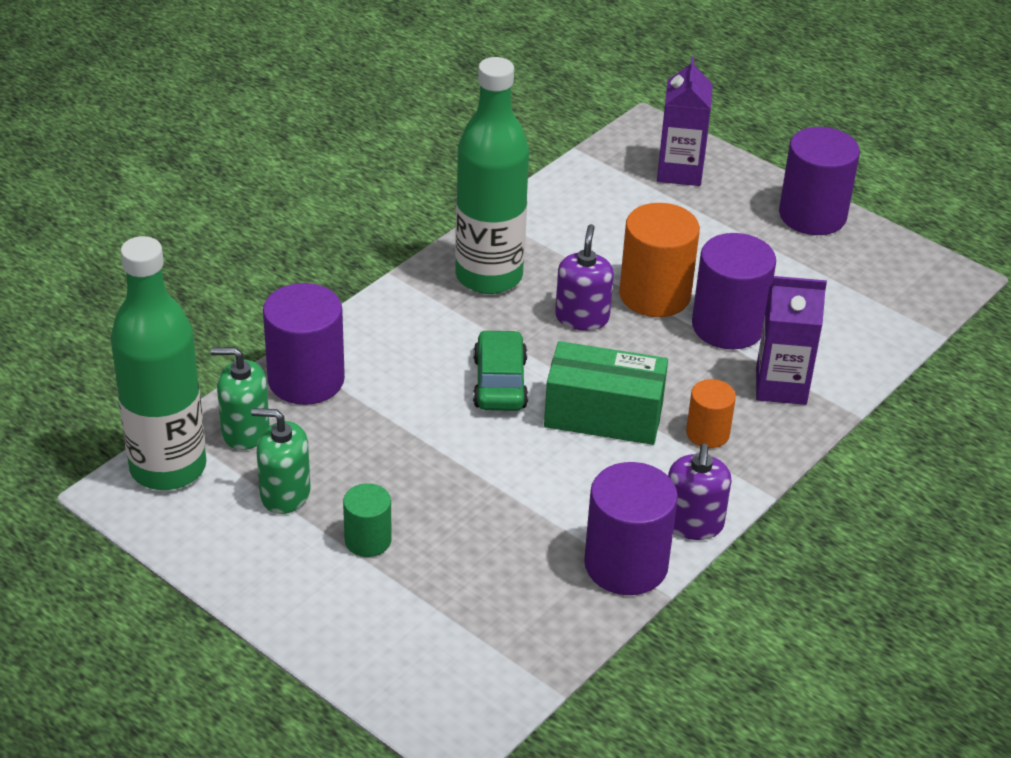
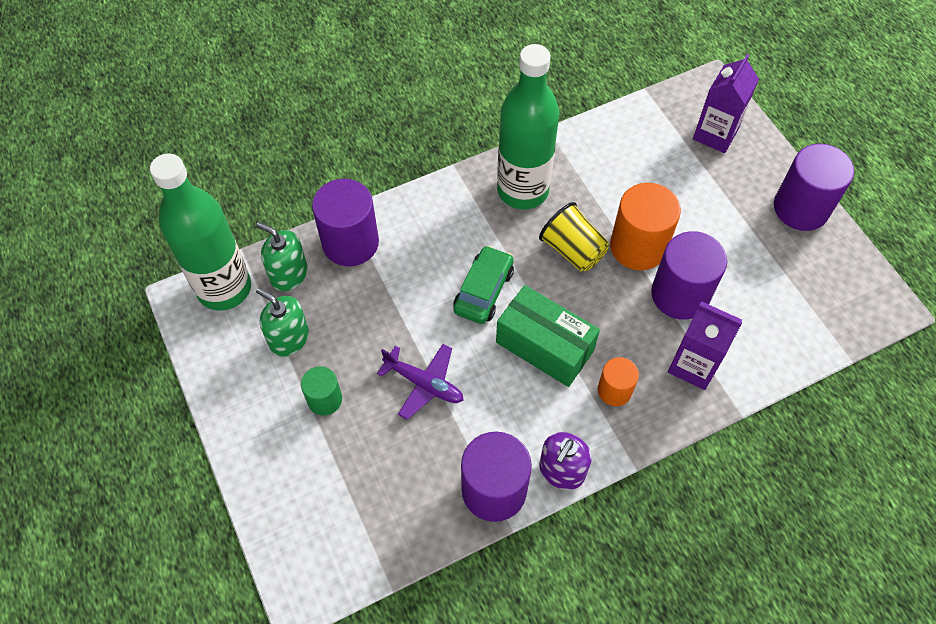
camera: 25 degrees right, 20 degrees up
(482, 490) = (424, 384): none -> purple plane
(582, 317) = (573, 250): purple soap dispenser -> yellow cup

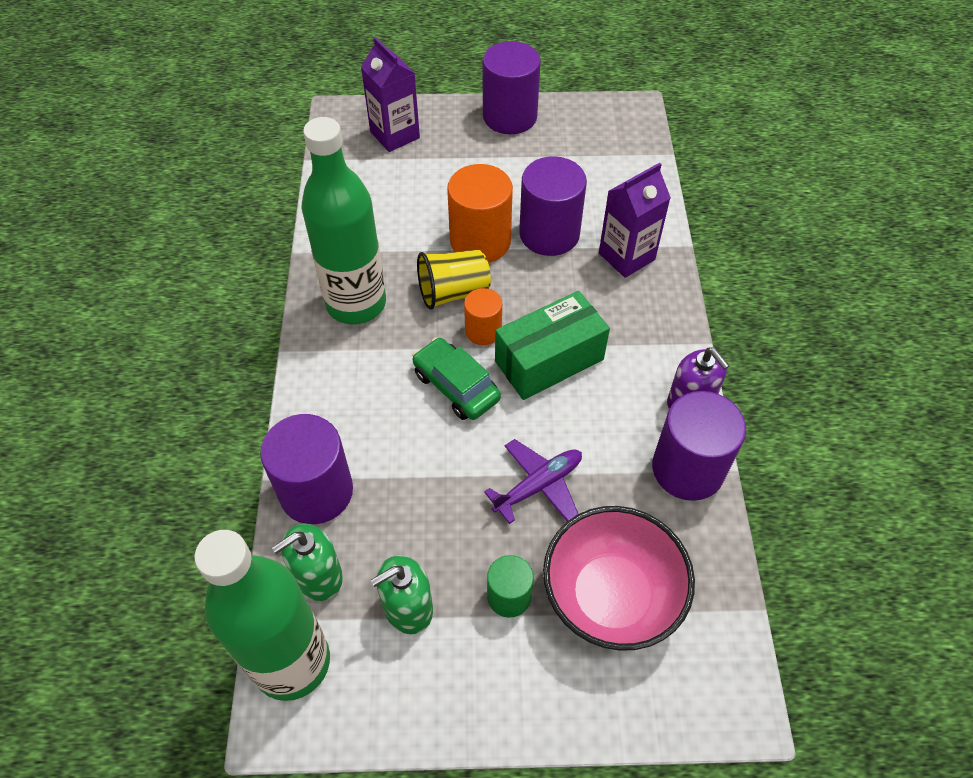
camera: 65 degrees left, 5 degrees down
(354, 470) = (611, 596): none -> pink bowl
(614, 390) = (624, 325): orange cylinder -> orange cylinder (483, 331)

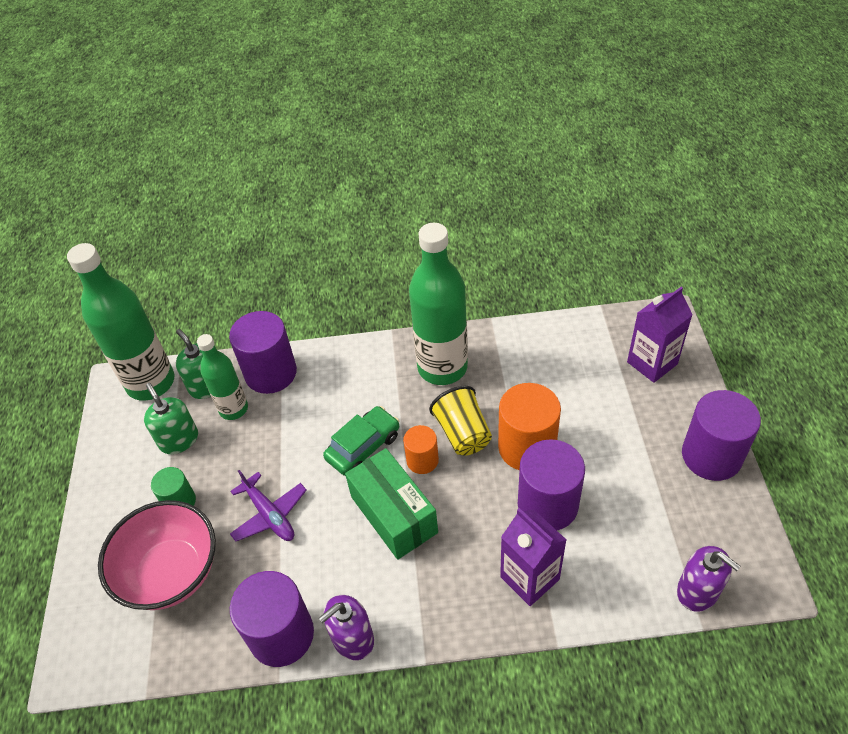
camera: 90 degrees right, 5 degrees down
(368, 537) = (233, 409): none -> green bottle
(641, 150) = (698, 591): none -> purple soap dispenser

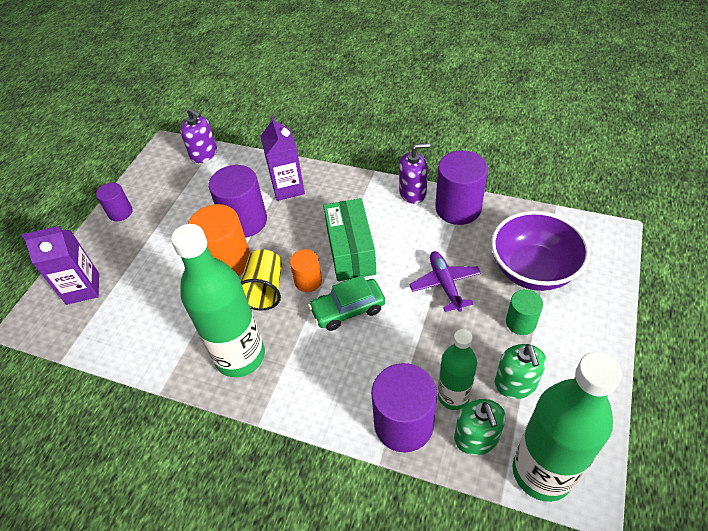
camera: 155 degrees left, 0 degrees up
(171, 572) = (533, 270): pink bowl -> purple bowl
(698, 591) = (204, 154): purple soap dispenser -> purple soap dispenser turned 150 degrees clockwise
(711, 456) = (120, 212): purple cylinder -> purple cylinder, size x0.56

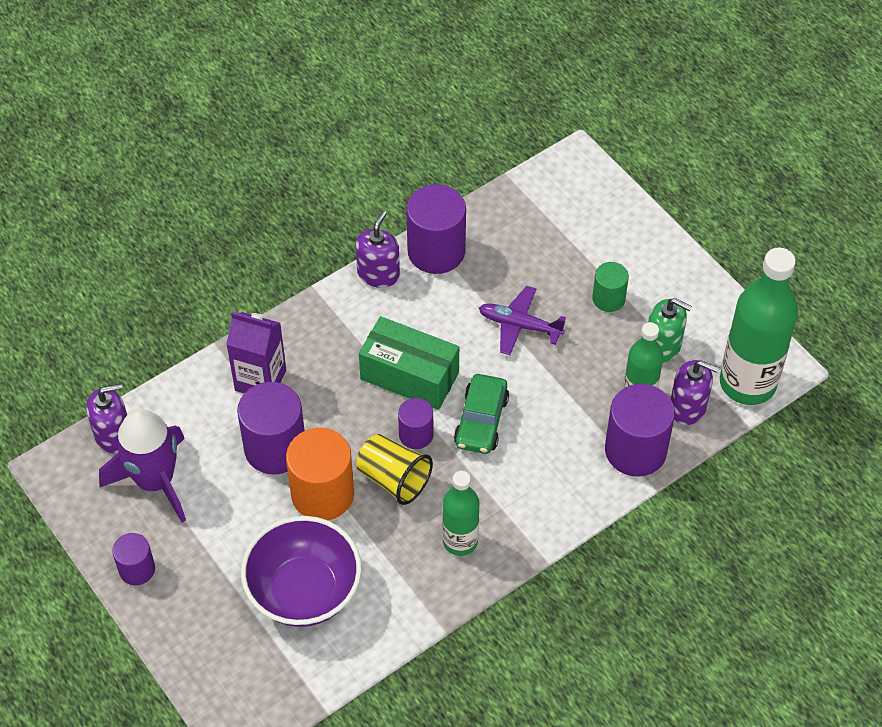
camera: 60 degrees left, 5 degrees up
(83, 288) = (235, 654): purple carton -> none
(185, 186) = (155, 480): none -> purple rocket
(240, 356) = (460, 541): green bottle -> green bottle, size x0.58
(308, 281) = (416, 434): orange cylinder -> purple cylinder
(476, 438) = (688, 407): green soap dispenser -> purple soap dispenser
(533, 270) = (562, 248): purple bowl -> purple bowl (304, 591)

